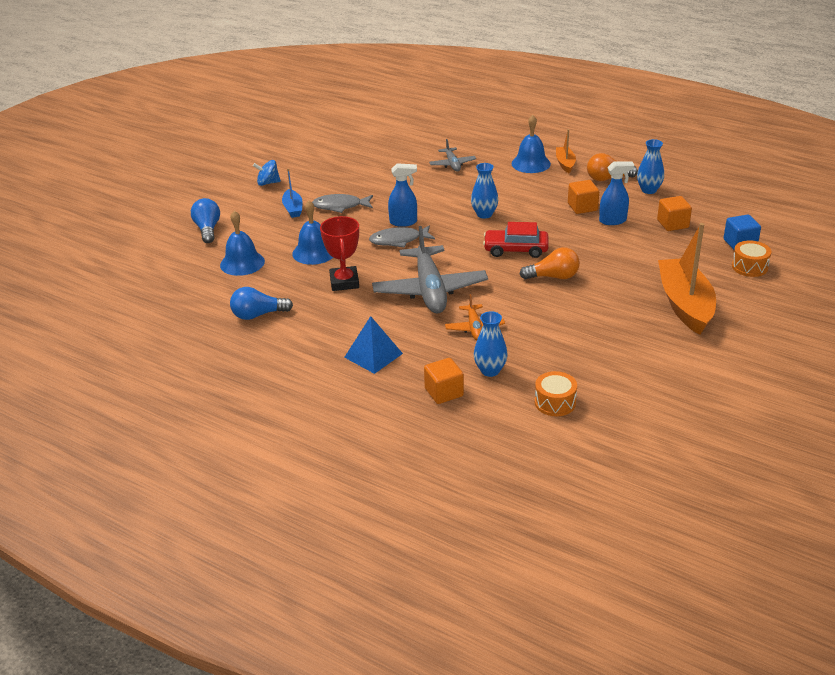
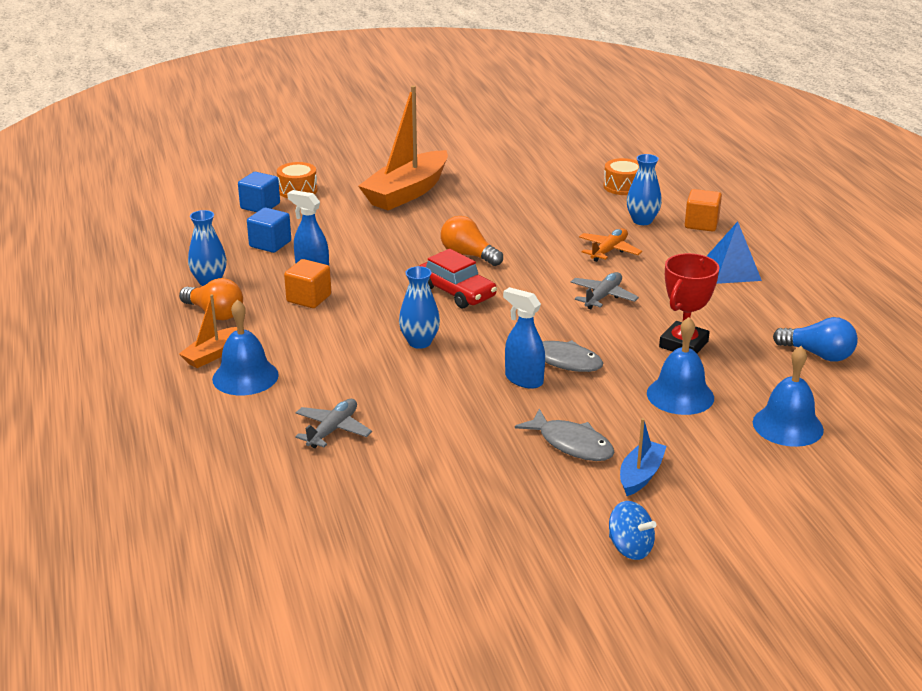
camera: 140 degrees left, 5 degrees down
(207, 229) = (799, 505): blue light bulb -> none
(430, 290) = (603, 297): grey plane -> grey plane, size x0.49
(672, 224) = (270, 244): orange cube -> blue cube

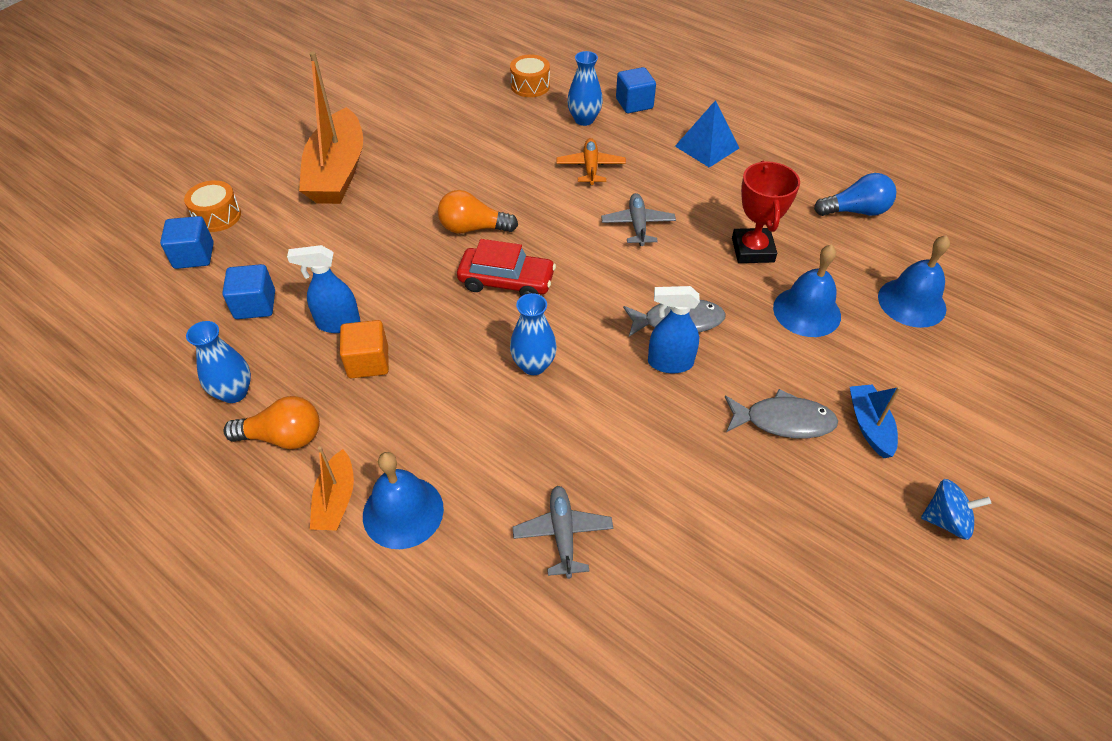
camera: 35 degrees left, 20 degrees up
(701, 224) = (634, 103): orange cube -> blue cube

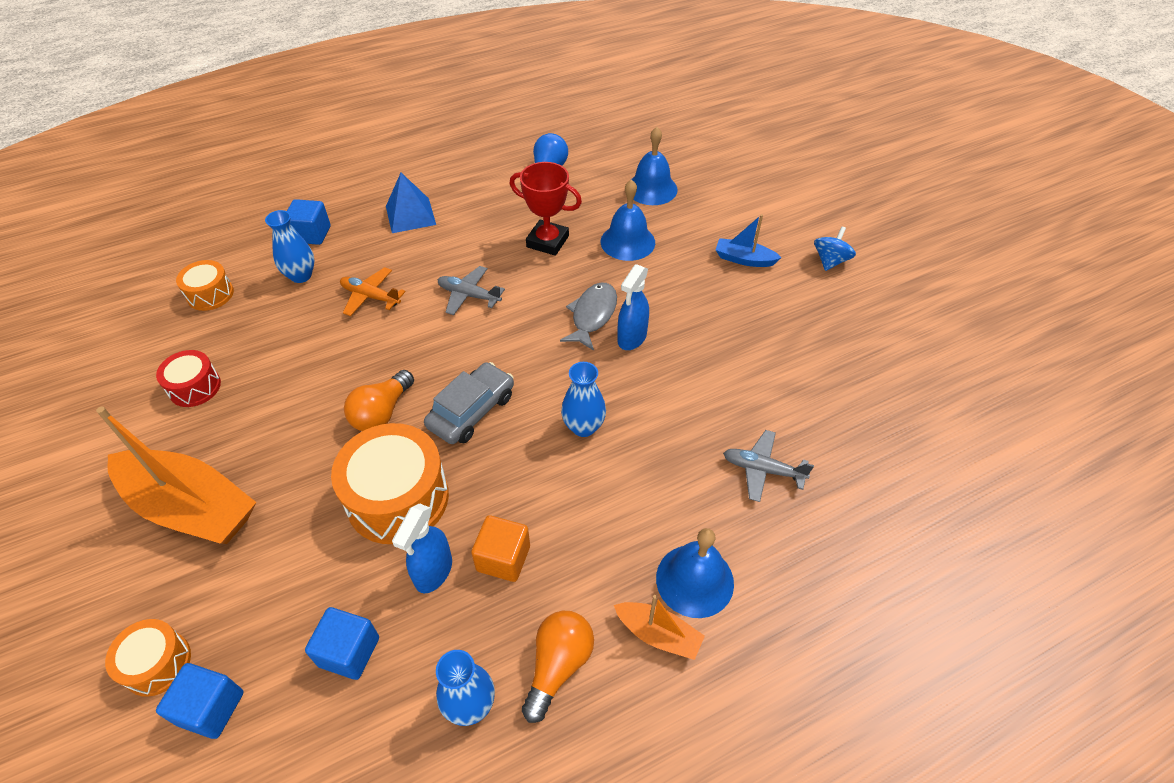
camera: 65 degrees left, 0 degrees up
(396, 274) = (398, 498): none -> orange drum
(439, 122) = (195, 387): none -> red drum
(506, 281) = (471, 411): red car -> grey car
(783, 421) = (719, 299): grey fish -> none

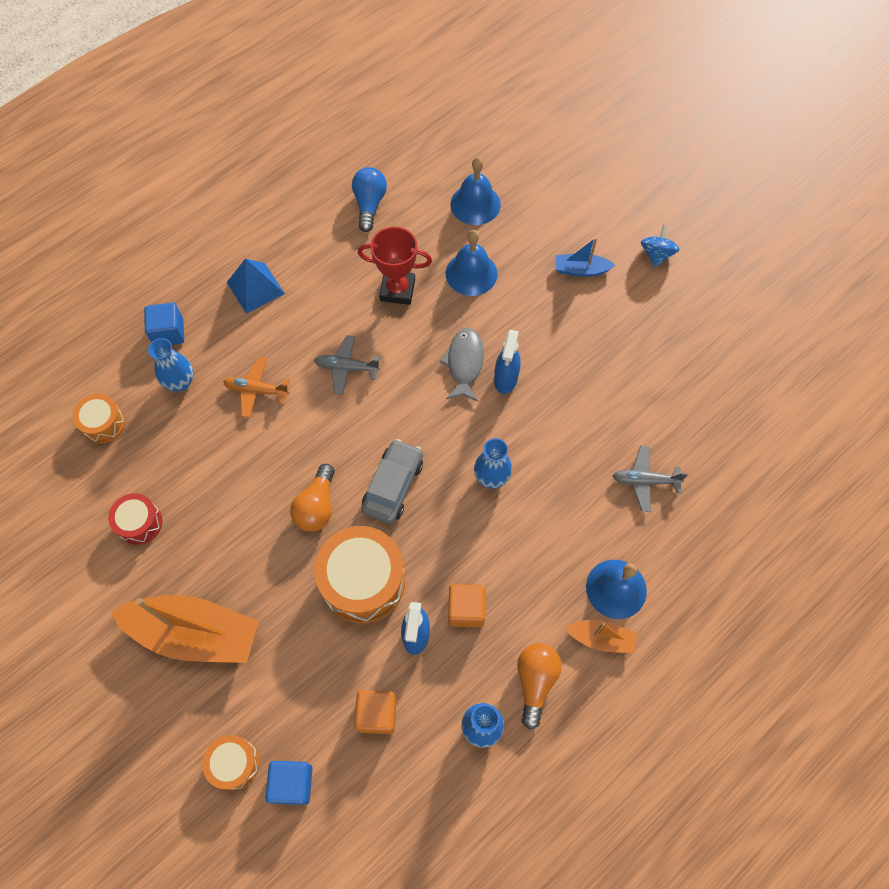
camera: 15 degrees left, 15 degrees up
(349, 651) = (377, 714): blue cube -> orange cube

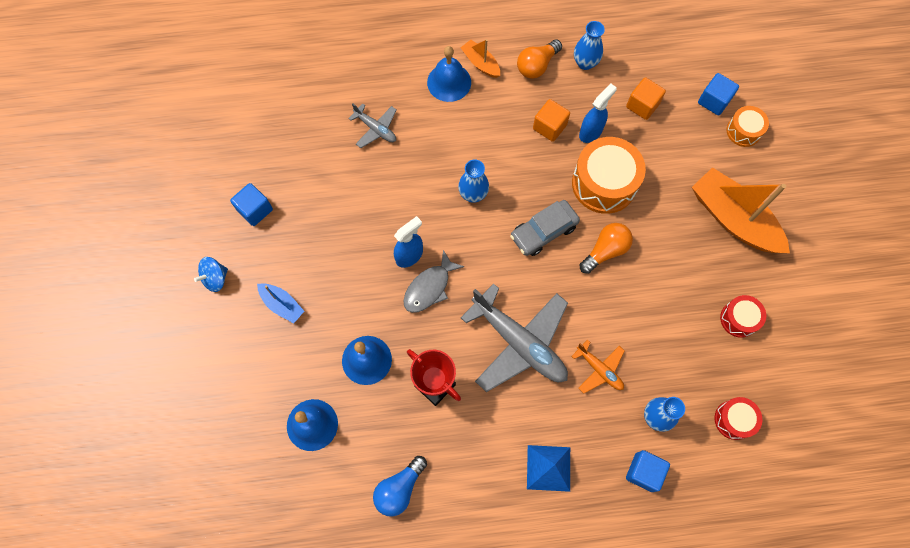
camera: 145 degrees left, 5 degrees up
(103, 423) = (734, 420): orange drum -> red drum
(346, 368) = (519, 343): grey plane -> grey plane, size x2.03
(681, 329) = (255, 210): none -> blue cube

